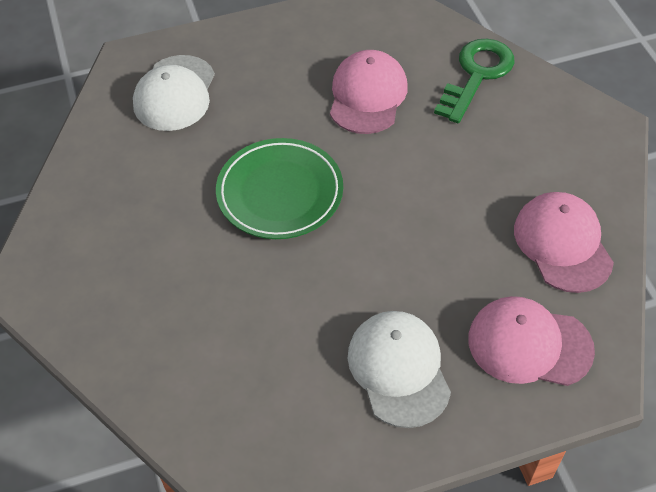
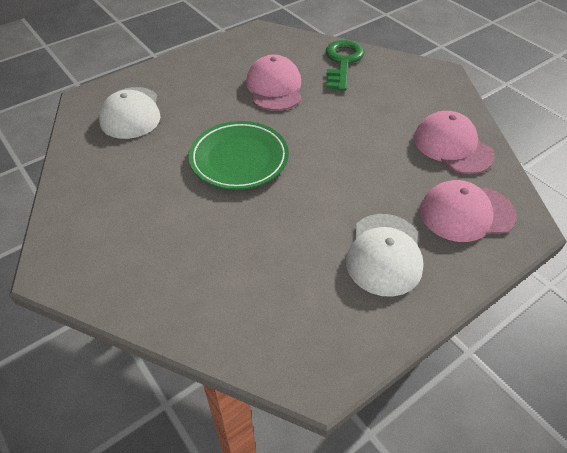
camera: 20 degrees left, 5 degrees down
(399, 369) = (384, 254): white cap -> white cap turned 135 degrees counterclockwise

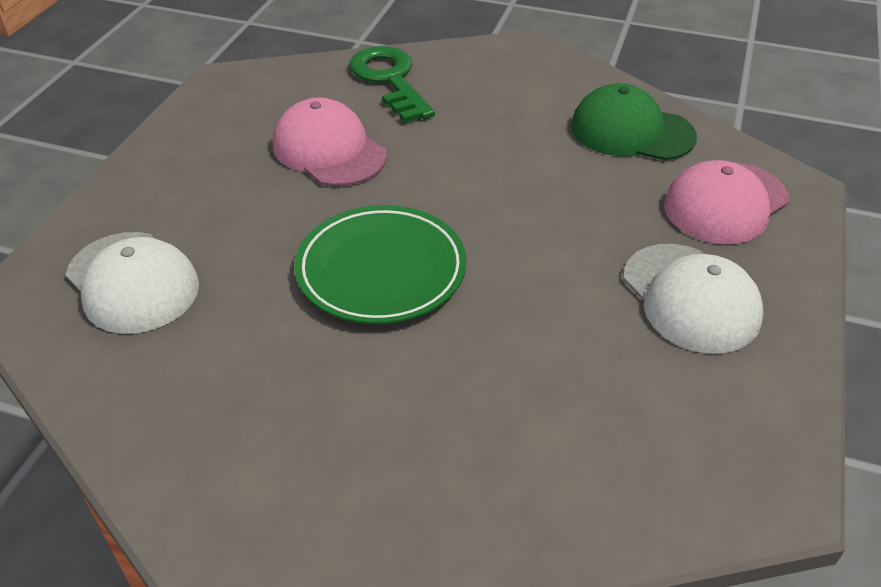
camera: 35 degrees left, 5 degrees down
(452, 146) = (631, 131): pink cap -> green cap

